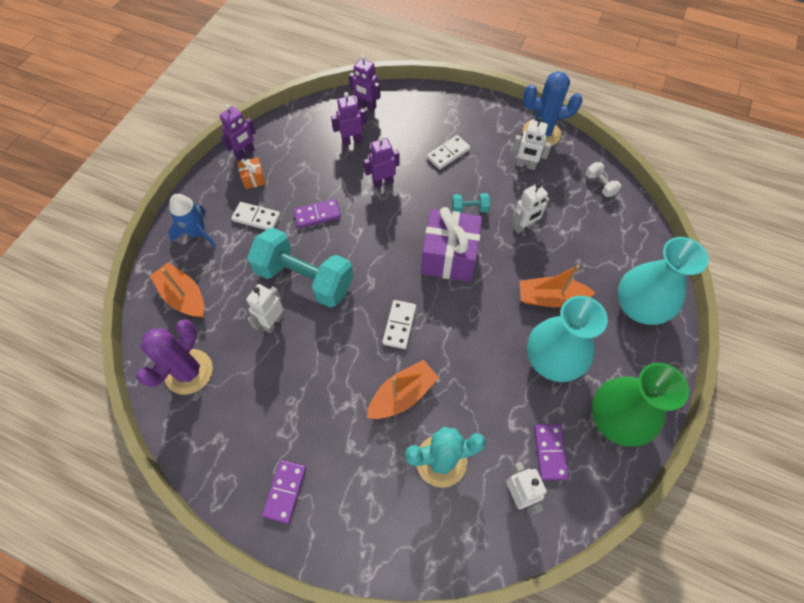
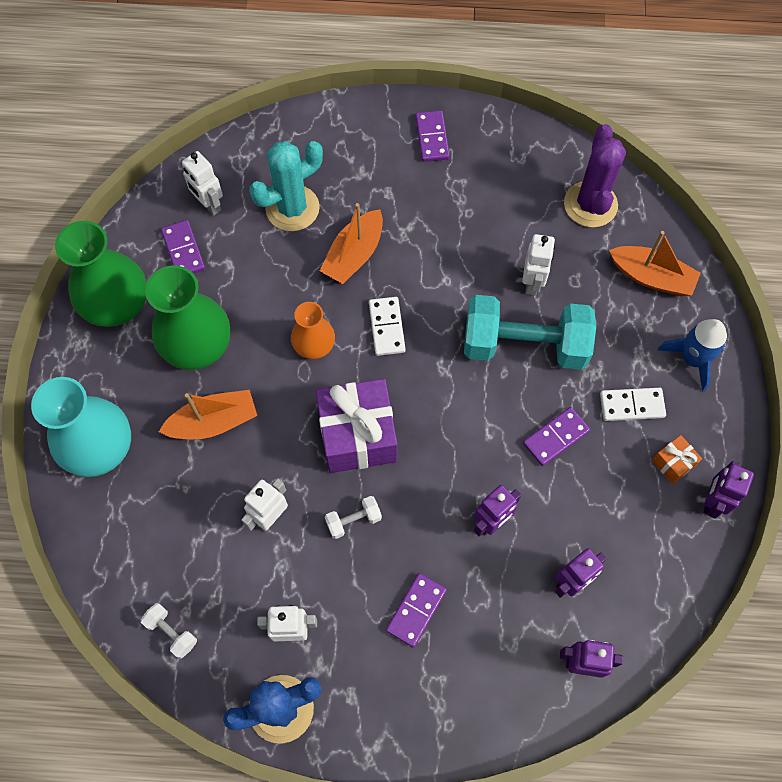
camera: 160 degrees right, 5 degrees up
(448, 154) = (416, 610): white domino -> purple domino
(460, 329) = (314, 345): none -> orange vase
(469, 208) = (353, 520): turquoise dumbbell -> white dumbbell
(552, 359) = (197, 346): turquoise vase -> green vase

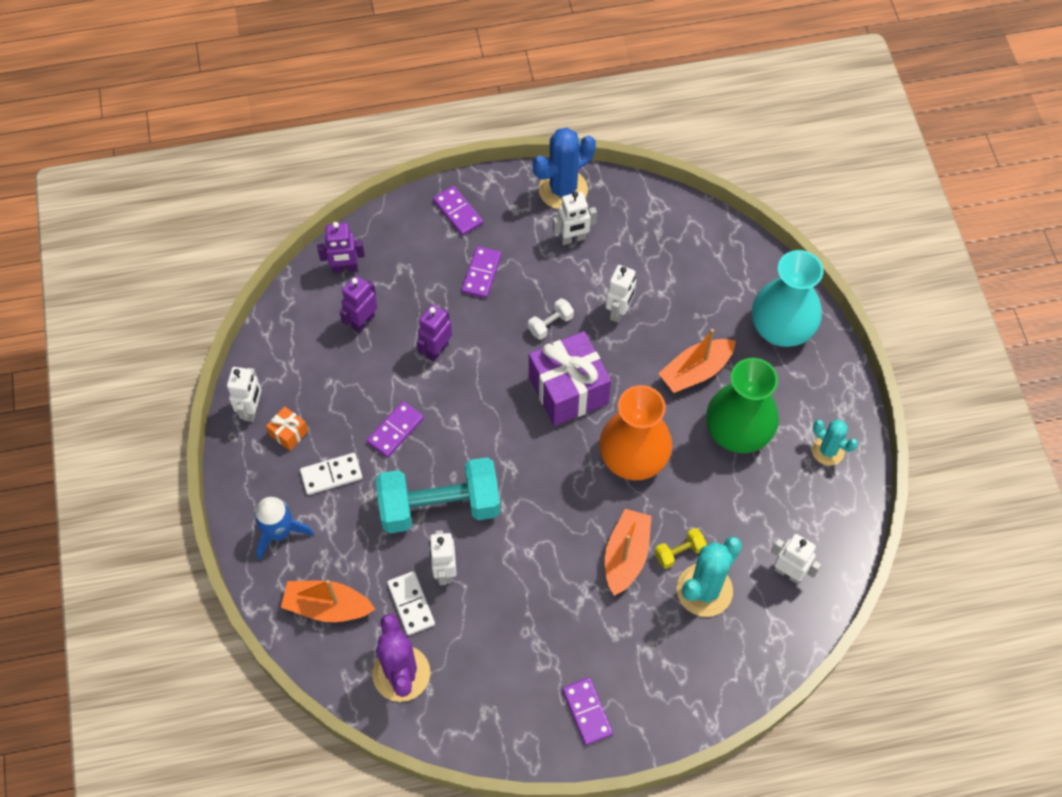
camera: 165 degrees right, 5 degrees down
(117, 305) = (828, 451): green vase -> turquoise cactus
(171, 632) = (663, 217): white dumbbell -> none
(183, 250) = (791, 518): purple domino -> purple domino (457, 212)
(302, 246) = (679, 552): none -> yellow dumbbell
(314, 345) = (633, 458): orange vase -> orange vase, size x1.74
(386, 327) = (572, 491): white domino -> white domino (411, 604)
(712, 501) = (252, 410): purple robot -> white robot

